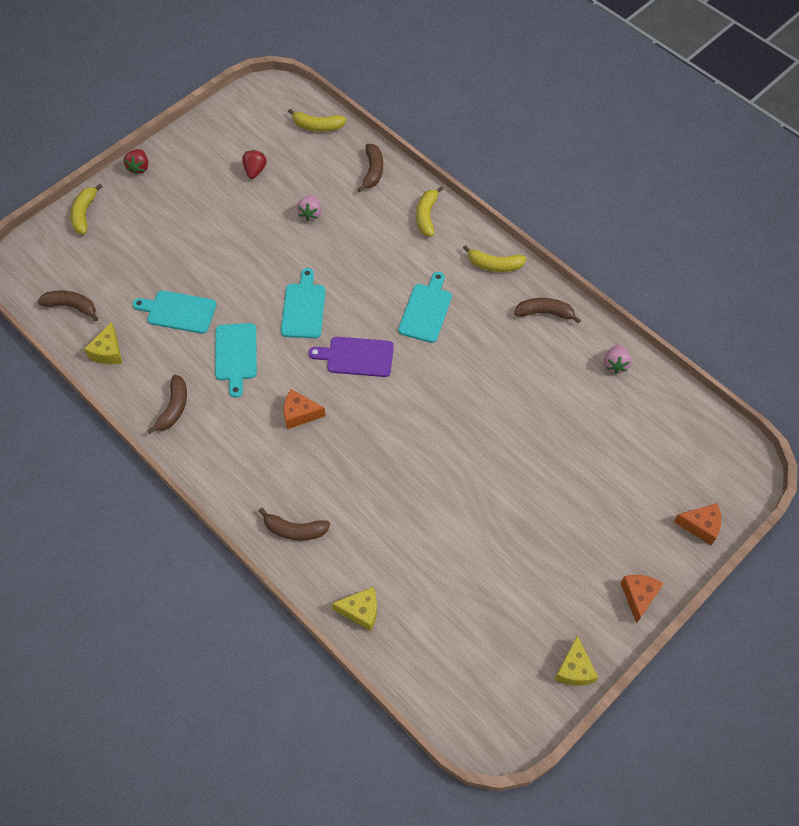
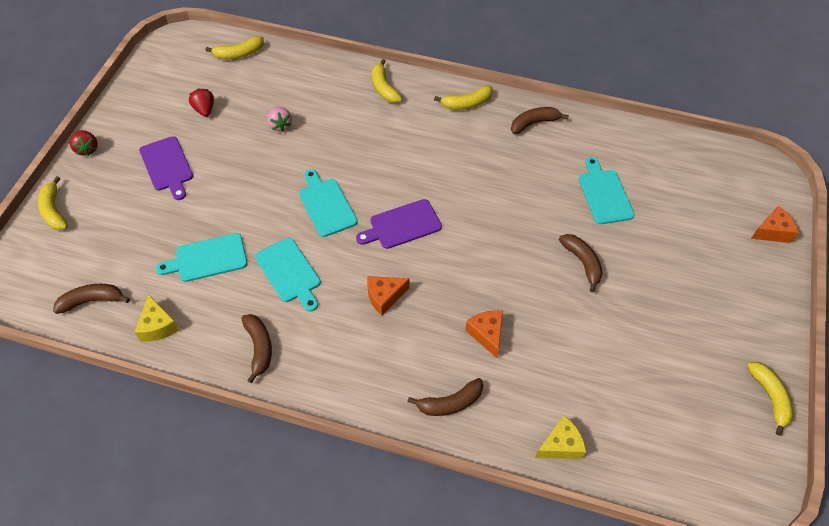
camera: 30 degrees left, 5 degrees down
(194, 212) = (167, 166): none -> purple cutting board
(373, 171) = (313, 71): brown banana -> brown banana (582, 263)
(426, 310) = (436, 162): turquoise cutting board -> turquoise cutting board (604, 194)
(574, 669) = (770, 397): yellow cheese -> yellow banana
(615, 364) = (617, 139): pink strawberry -> none
(638, 596) = (771, 310): orange cheese -> orange cheese (486, 334)

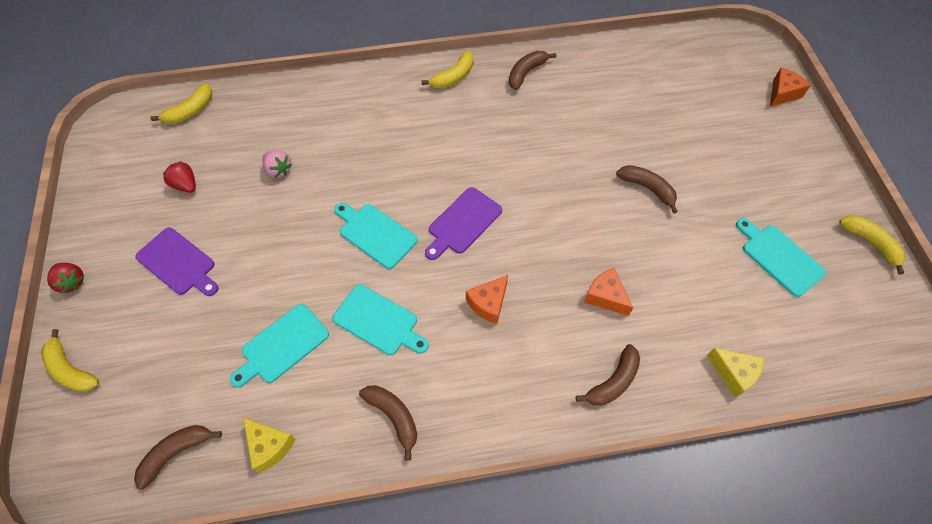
camera: 25 degrees left, 5 degrees up
(384, 88) = (363, 91): yellow banana -> none
(560, 445) = (734, 373): yellow cheese -> yellow cheese turned 90 degrees clockwise
(604, 194) = (627, 115): turquoise cutting board -> turquoise cutting board (779, 257)

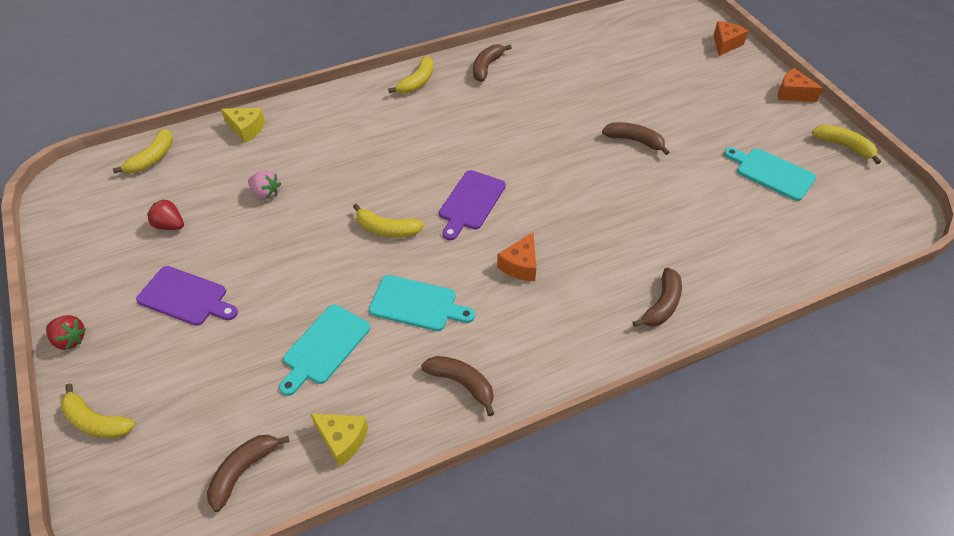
camera: 15 degrees left, 10 degrees down
(375, 234) = (387, 229): turquoise cutting board -> yellow banana
(605, 296) = (629, 236): orange cheese -> orange cheese (792, 93)
(734, 373) = (767, 273): yellow cheese -> yellow cheese (246, 129)

